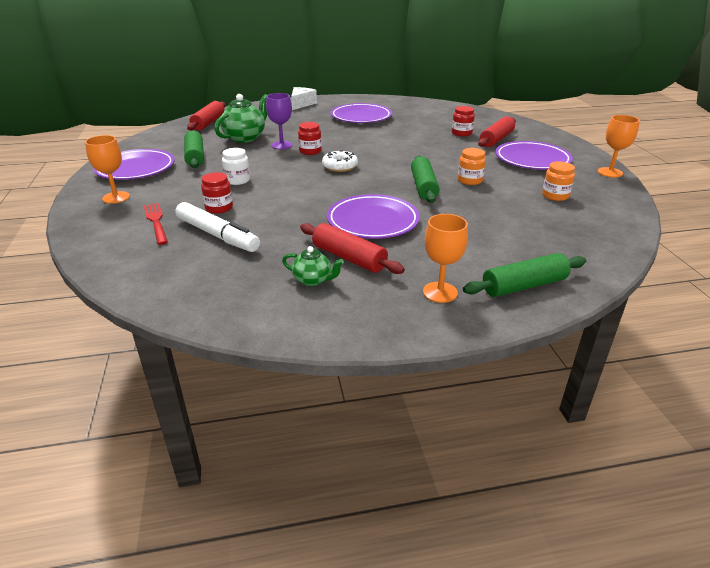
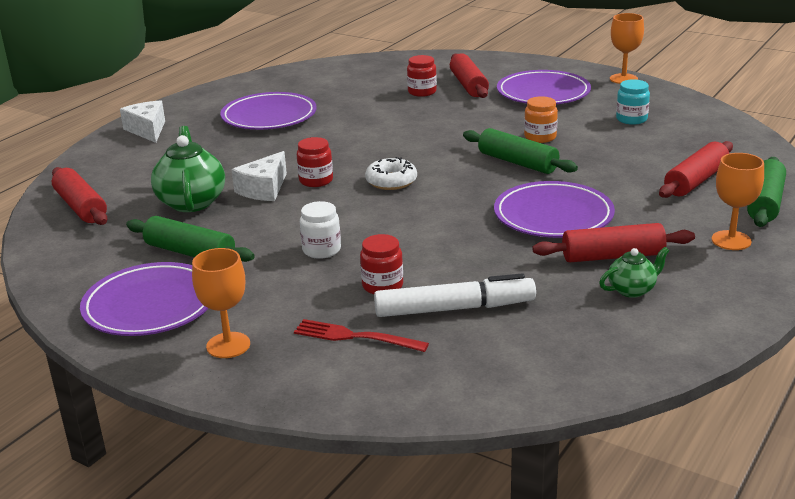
camera: 45 degrees left, 5 degrees down
(282, 145) = (264, 189): purple goblet -> white cheese
(508, 248) = (696, 181): none -> red rolling pin
(555, 196) = (631, 119): orange jar -> turquoise jar

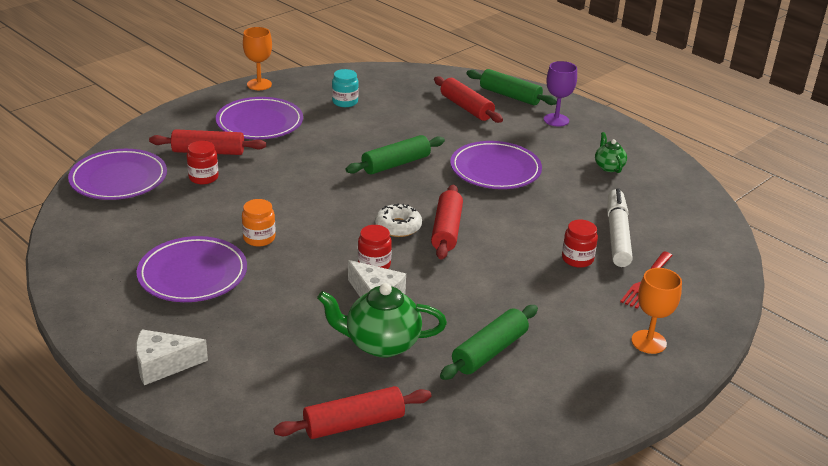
camera: 80 degrees left, 5 degrees up
(150, 305) = (578, 380): purple plate -> purple plate (118, 179)
(321, 250) = (510, 279): white jar -> none
(540, 137) = (353, 144): orange jar -> orange jar (259, 238)
(612, 256) = (563, 162): red rolling pin -> red rolling pin (446, 230)
(731, 240) = (556, 120): orange goblet -> purple goblet

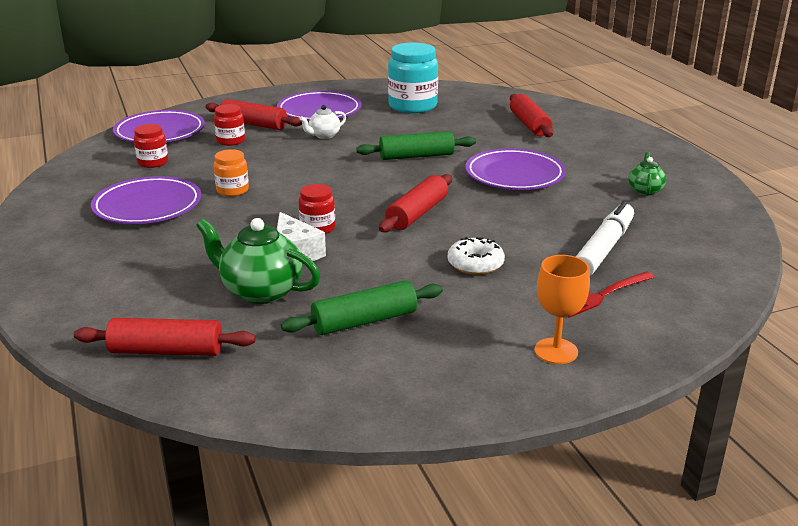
camera: 25 degrees right, 5 degrees down
(163, 365) = (50, 266): white cheese -> none
(259, 84) = (346, 85): orange goblet -> none
(290, 154) = (324, 135): none -> white teapot
(345, 102) = (412, 106): turquoise jar -> turquoise jar, size x1.88
(398, 226) = (371, 203): white donut -> white donut (475, 264)
(510, 96) = (584, 121): green rolling pin -> none
(556, 120) = (618, 145): purple goblet -> none
(577, 259) = (537, 261): red jar -> red jar (153, 162)

